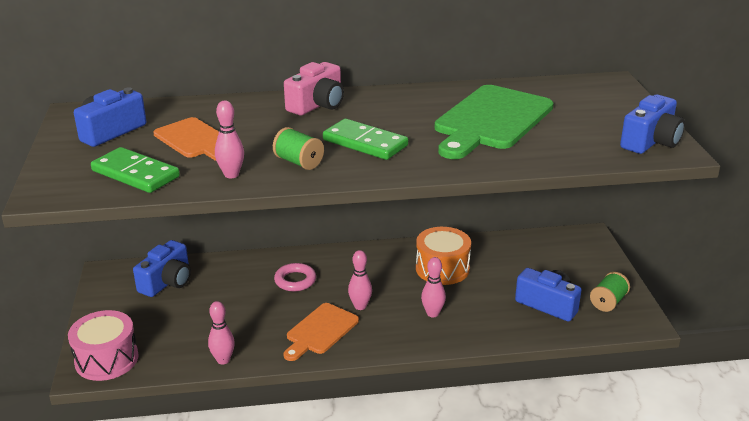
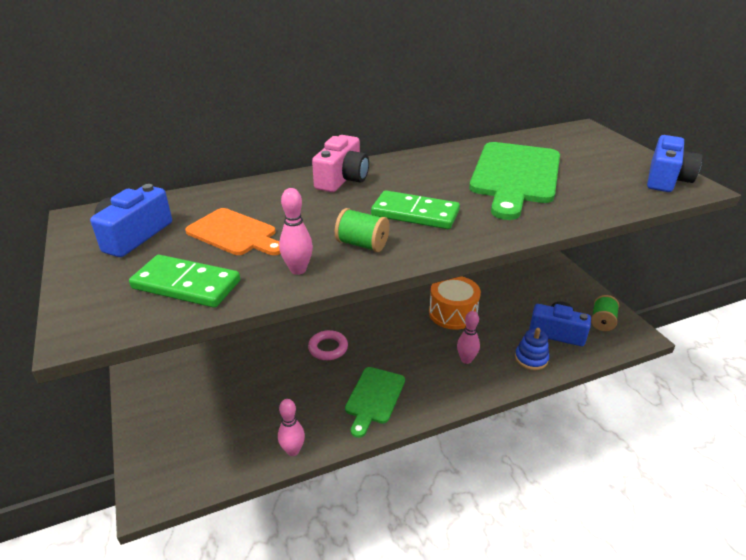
camera: 15 degrees left, 5 degrees up
(107, 359) = (169, 476): pink drum -> none
(167, 282) = (204, 371): blue camera -> none
(320, 331) = (374, 398): orange cutting board -> green cutting board
(360, 306) = (399, 364): pink bowling pin -> none
(503, 324) = (531, 358): none -> blue stacking toy

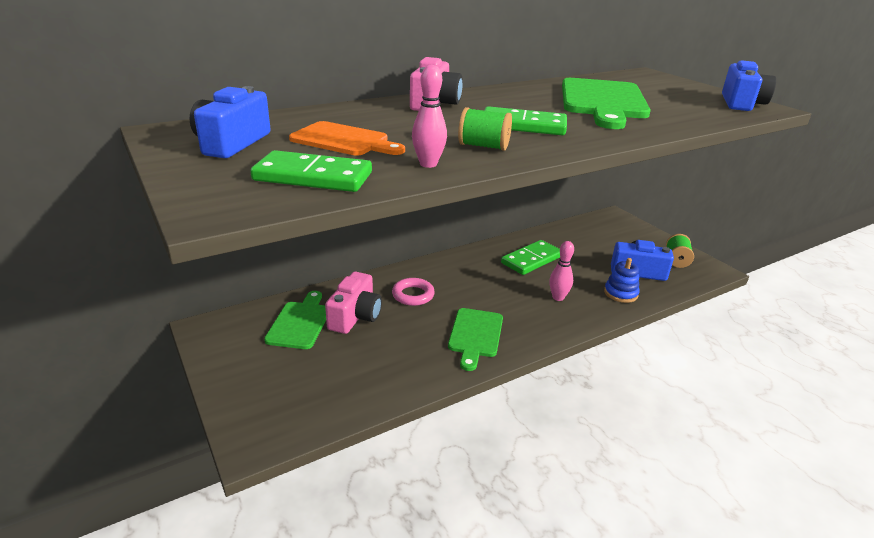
camera: 10 degrees left, 5 degrees down
(219, 372) = (300, 322): none -> green cutting board
(269, 368) = (355, 316): none -> pink camera
(293, 450) = (403, 387): pink bowling pin -> none
(453, 313) = (531, 260): orange drum -> green domino

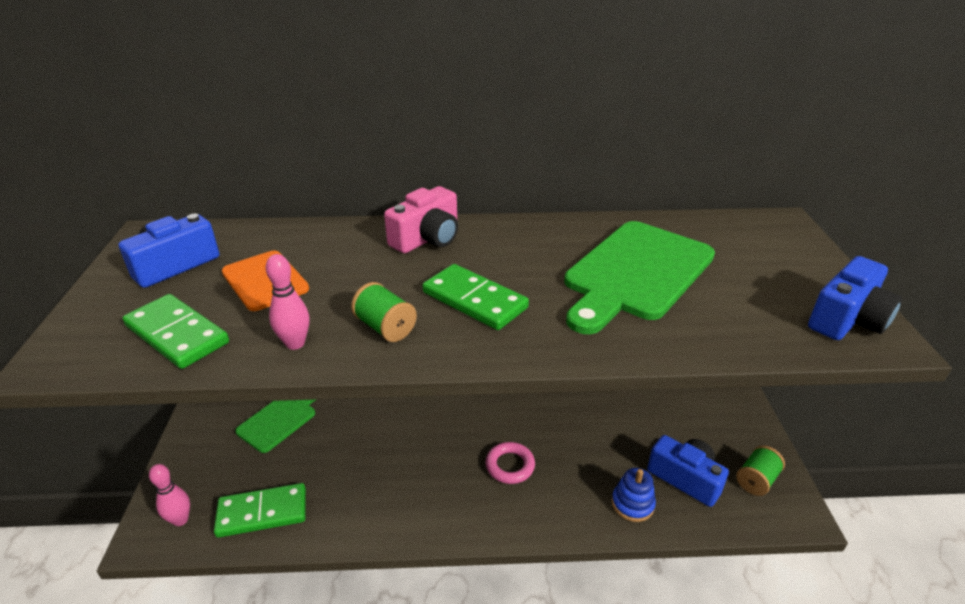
camera: 30 degrees right, 5 degrees up
(355, 316) = (330, 430): pink camera -> none
(413, 295) = (403, 422): pink ring -> pink ring (510, 466)
(475, 335) = (420, 498): green cutting board -> none
(531, 260) = (566, 417): green domino -> green domino (262, 512)
(558, 297) = (550, 482): pink bowling pin -> pink bowling pin (180, 520)

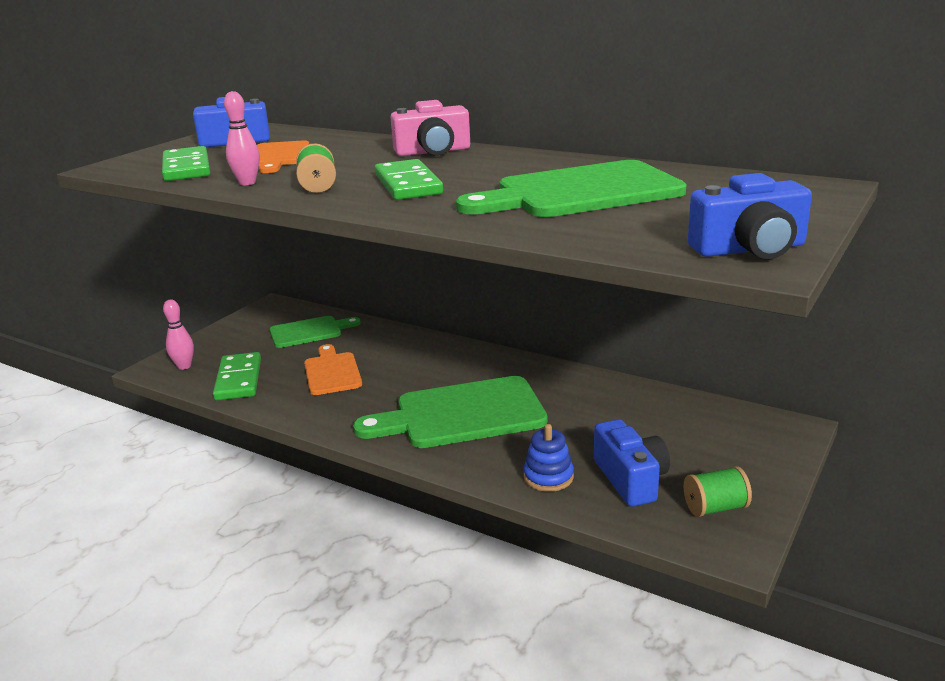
camera: 35 degrees right, 10 degrees down
(262, 512) = (239, 379): green domino -> green domino turned 60 degrees clockwise
(350, 463) = (332, 372): none -> orange cutting board
(510, 466) = (462, 414): pink ring -> green cutting board

